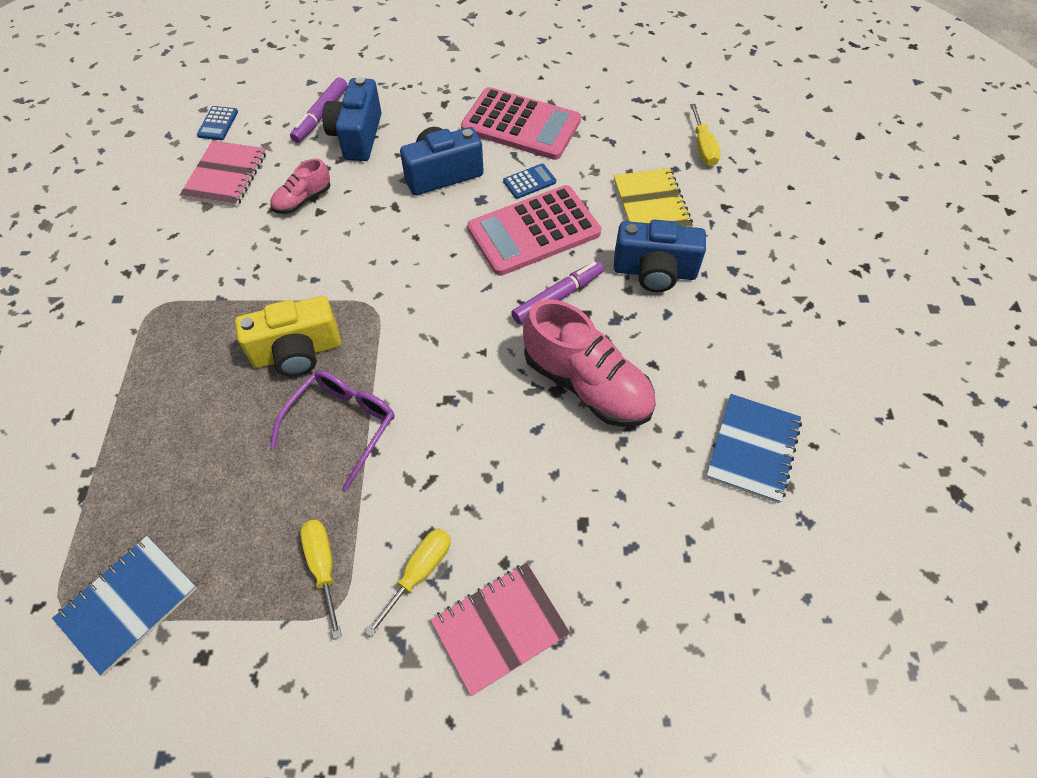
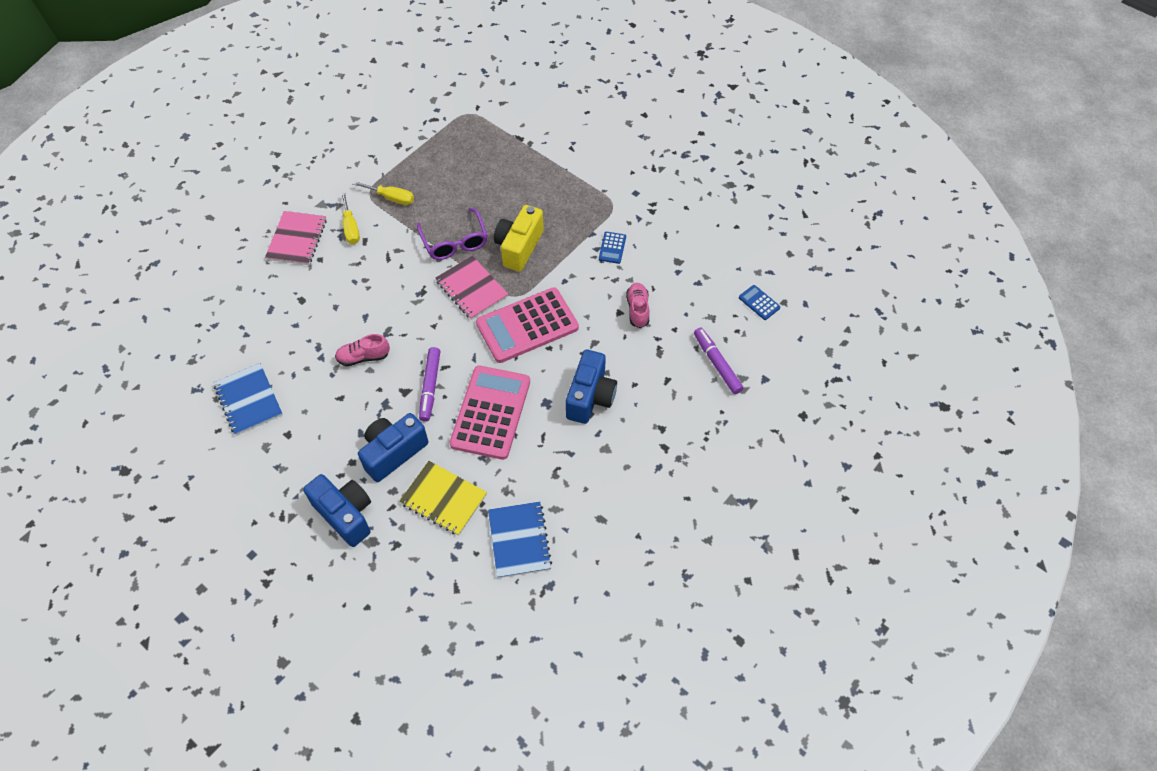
camera: 130 degrees right, 0 degrees up
(128, 604) = (447, 132): blue notebook -> blue notebook (519, 540)
(225, 176) = (698, 282): pink notebook -> pink notebook (472, 289)
(357, 136) = (674, 372): blue camera -> blue camera (345, 515)
(521, 125) = (595, 479): pink calculator -> pink calculator (527, 325)
(529, 182) = (535, 442): blue calculator -> blue calculator (612, 248)
(587, 384) = (363, 357): pink shoe -> pink shoe, size x0.52
(703, 147) = (458, 584): yellow screwdriver -> none

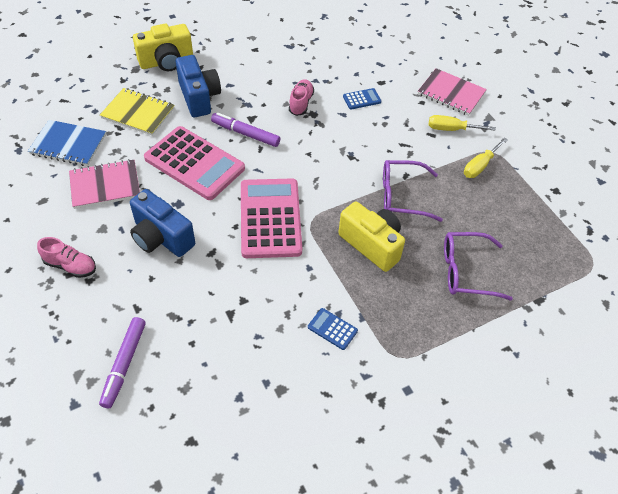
camera: 110 degrees right, 5 degrees down
(249, 400) = (298, 37): blue notebook -> none
(345, 515) = (166, 62): blue camera -> yellow camera
(443, 499) = (138, 113): yellow notebook -> yellow notebook turned 60 degrees clockwise
(472, 289) = (336, 191): pink notebook -> pink notebook (105, 185)
(515, 183) = (466, 271): none -> purple glasses
(637, 309) = (236, 318): pink shoe -> pink shoe (70, 266)
(717, 363) = (124, 364): purple marker -> purple marker turned 105 degrees clockwise
(759, 302) = (173, 453): blue calculator -> blue calculator (362, 99)

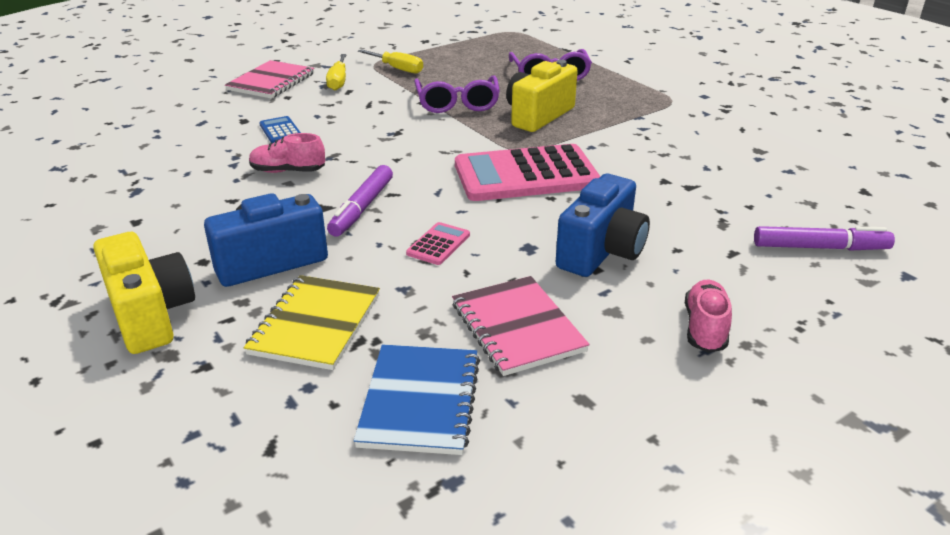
camera: 95 degrees left, 20 degrees down
(194, 163) = (438, 244): pink calculator -> pink calculator, size x0.42
(332, 329) = (665, 130): blue calculator -> none

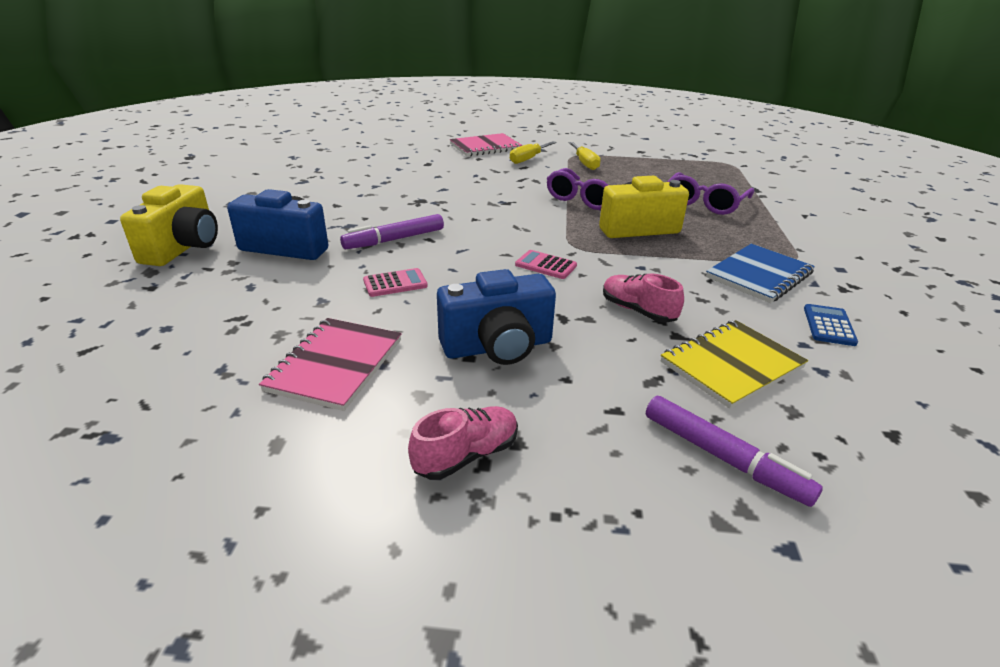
camera: 40 degrees right, 0 degrees up
(280, 131) = (436, 176): blue calculator -> blue calculator (829, 325)
(288, 171) = (395, 201): pink shoe -> pink shoe (637, 311)
(316, 324) = (238, 295): yellow notebook -> yellow notebook (731, 365)
(420, 401) = (193, 374): blue notebook -> blue notebook (759, 275)
(526, 175) = (546, 265): pink calculator -> pink calculator, size x0.42

